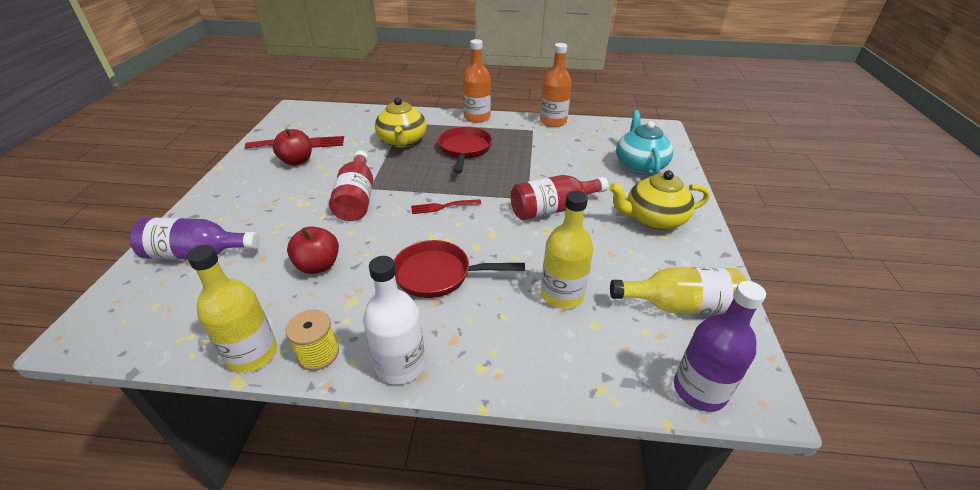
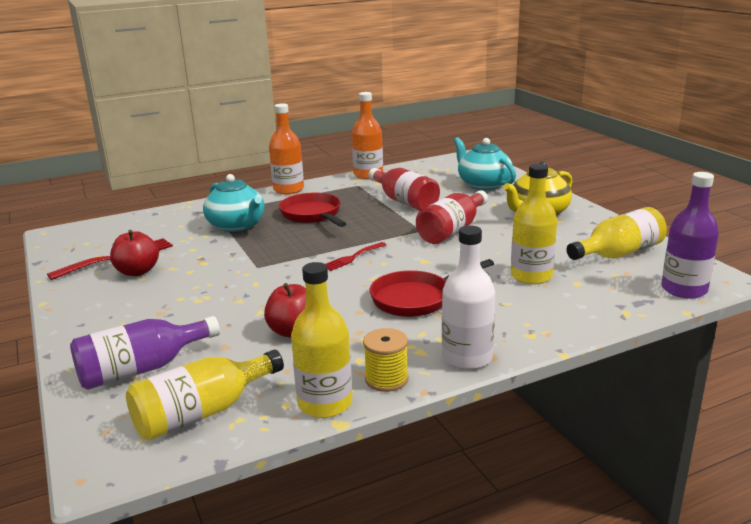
camera: 30 degrees left, 15 degrees down
(178, 316) = (202, 413): none -> yellow bottle
(357, 199) = (256, 278): red bottle -> red bottle (404, 201)
(402, 141) = (237, 226): yellow teapot -> turquoise teapot

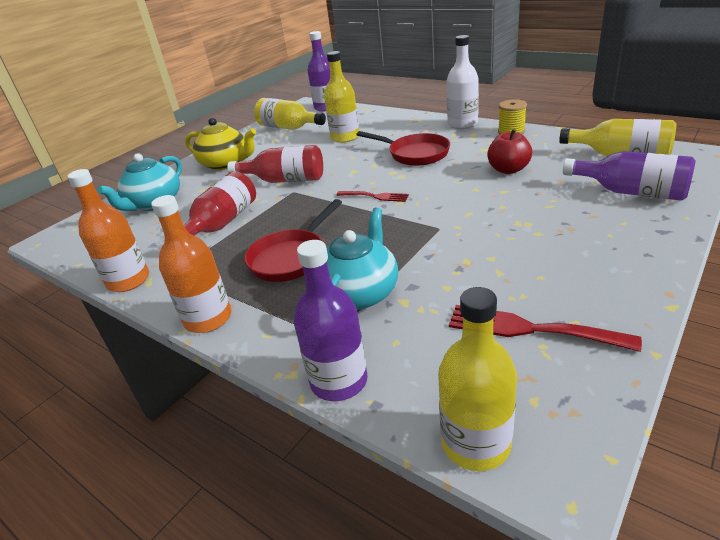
camera: 115 degrees left, 10 degrees up
(137, 271) = (534, 289): red apple -> none
(183, 209) = (339, 381): none -> purple bottle
(325, 403) = (555, 135): yellow bottle -> yellow bottle (475, 443)

